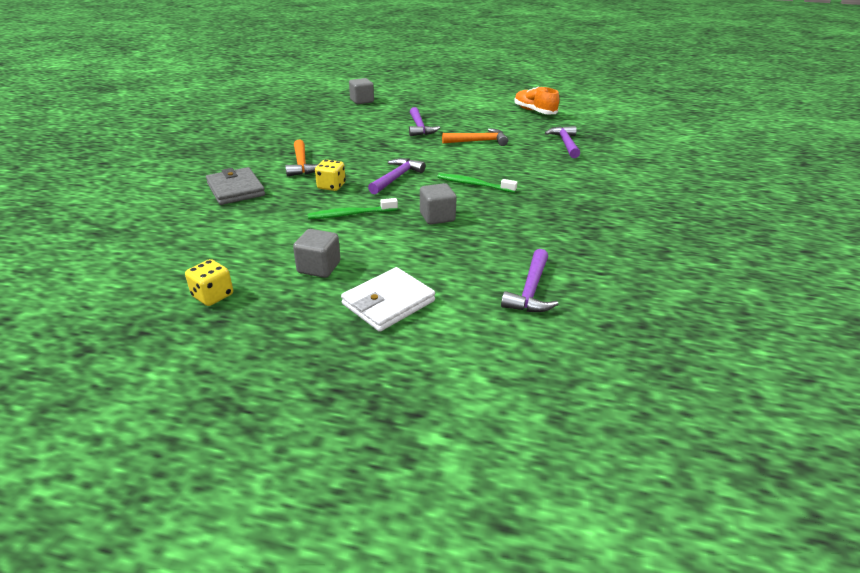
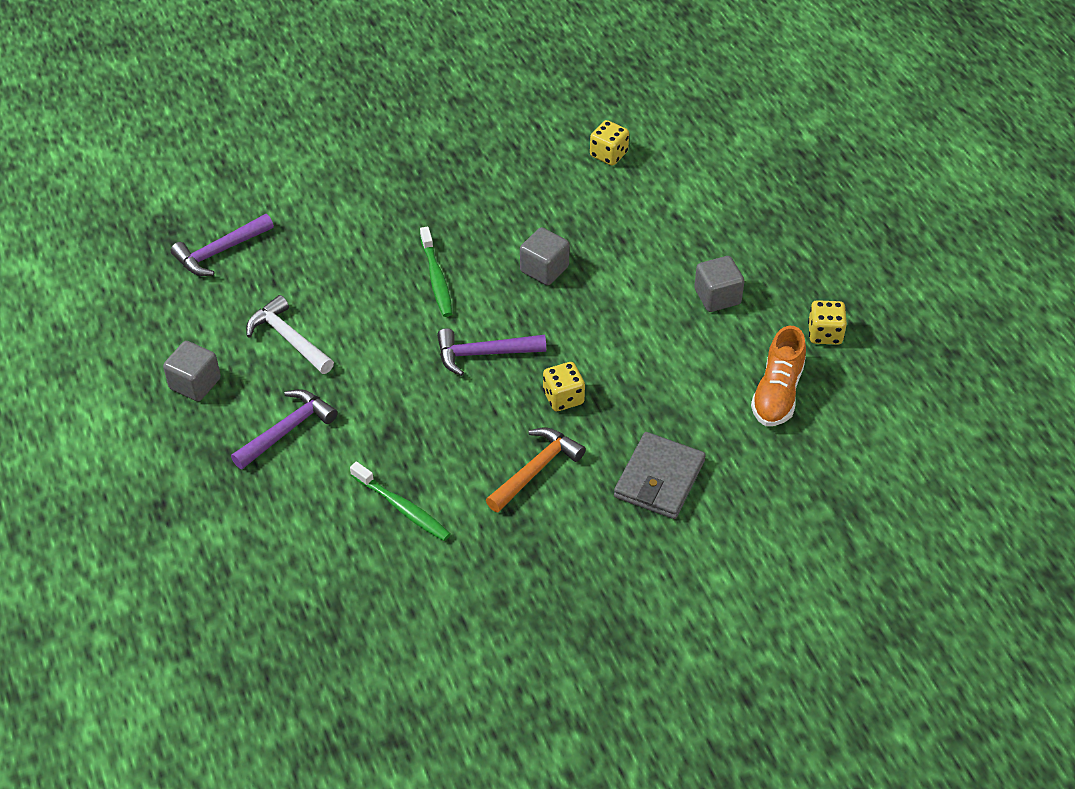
camera: 125 degrees left, 15 degrees up
(351, 214) = (607, 337): green toothbrush -> green toothbrush (402, 507)
(362, 101) = (216, 586): grey cube -> grey cube (195, 383)
(388, 302) = (714, 224): white wallet -> none
(478, 141) = (288, 339): orange hammer -> white hammer
(531, 290) = (608, 154): purple hammer -> yellow dice
(534, 111) = (93, 335): orange shoe -> orange shoe (777, 393)

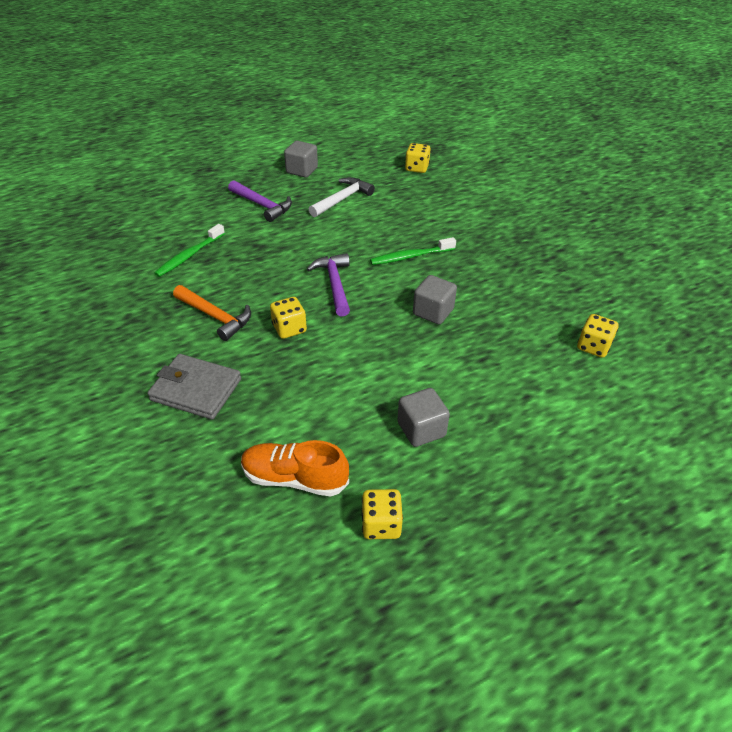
camera: 85 degrees right, 5 degrees down
(220, 251) = (417, 168): purple hammer -> yellow dice

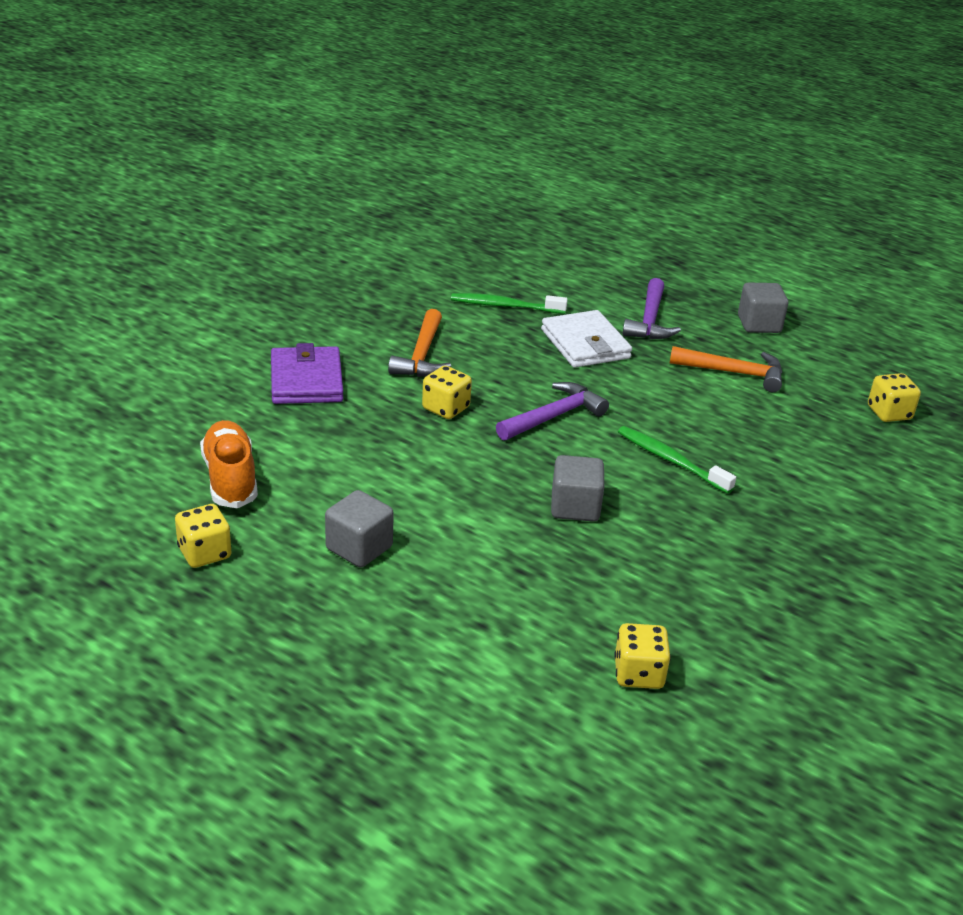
camera: 60 degrees right, 10 degrees down
(196, 389) = (306, 380): grey wallet -> purple wallet
(265, 240) = (585, 344): none -> white wallet
(342, 199) = (733, 373): white hammer -> orange hammer

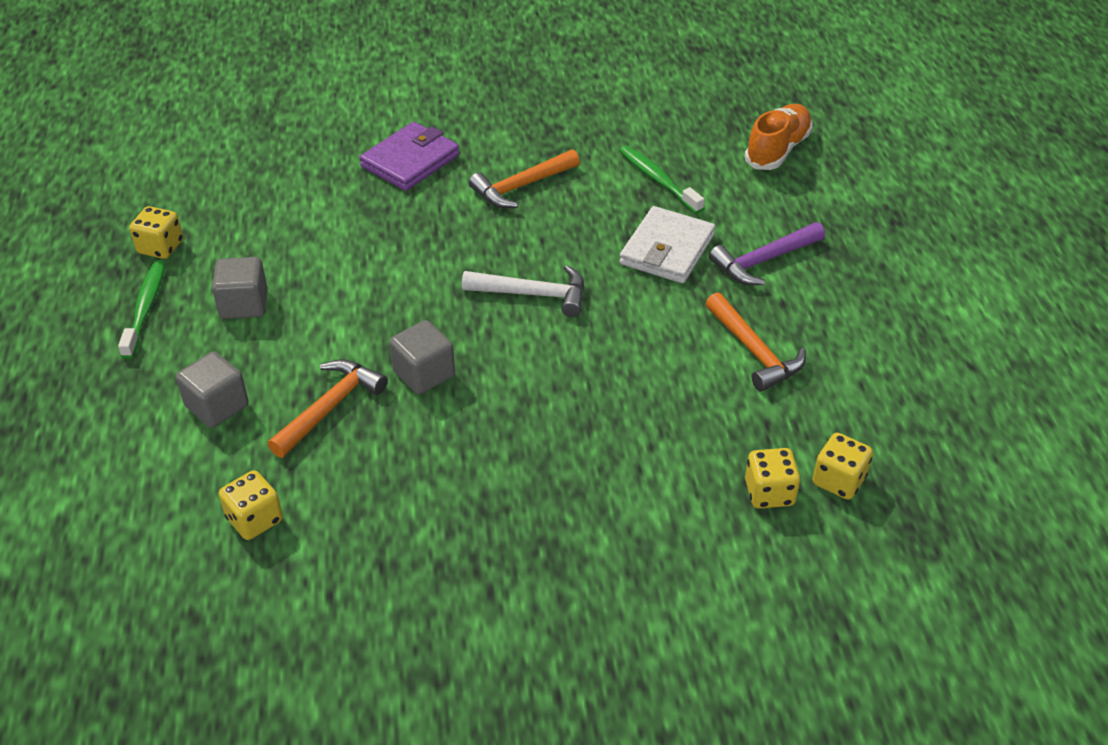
camera: 50 degrees right, 10 degrees up
(230, 478) = (252, 205): orange shoe -> orange shoe (777, 150)
(446, 408) = (467, 239): yellow dice -> yellow dice (769, 493)
(553, 416) = (533, 294): purple hammer -> white hammer
(553, 570) = (329, 408): none -> orange hammer
(671, 461) = (560, 388): green toothbrush -> green toothbrush (145, 308)
(759, 324) = (865, 323): grey cube -> grey cube (217, 406)

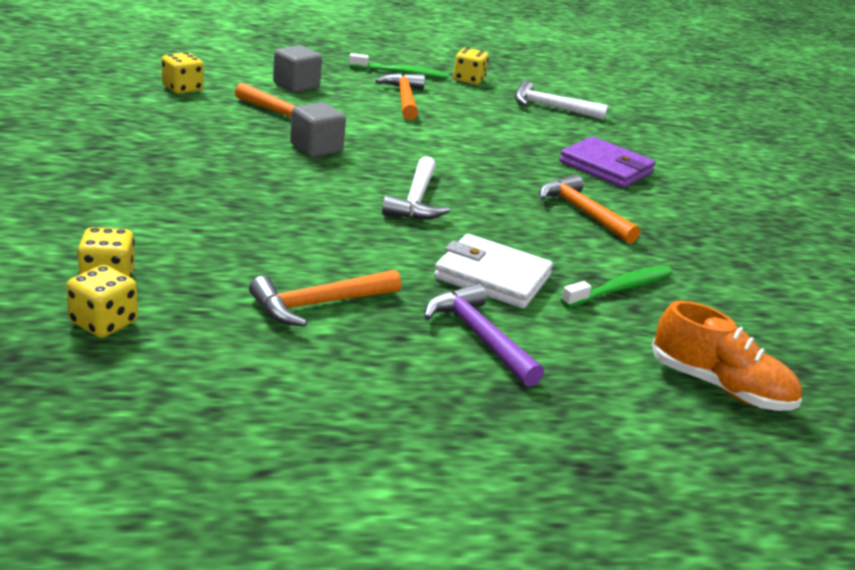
camera: 85 degrees right, 15 degrees down
(244, 304) = (404, 99): grey cube -> orange hammer
(245, 184) = (551, 107): none -> white hammer

